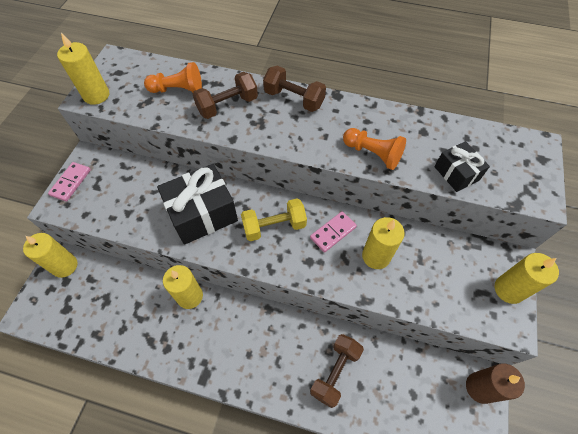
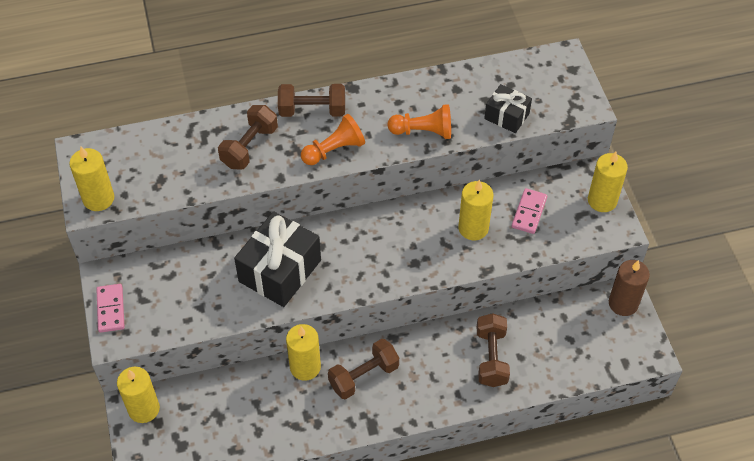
camera: 30 degrees left, 5 degrees down
(178, 90) = (183, 154): orange pawn -> orange pawn (334, 150)
(226, 329) = (363, 376): none -> brown dumbbell
(274, 226) = (360, 248): yellow dumbbell -> none
(333, 232) = (420, 226): pink domino -> pink domino (529, 212)

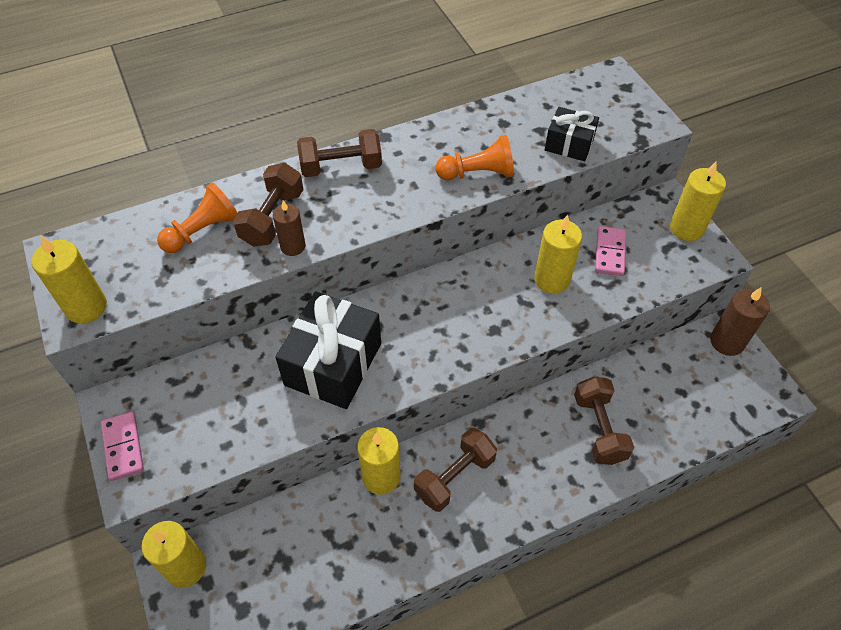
camera: 10 degrees left, 0 degrees up
(261, 173) = (293, 246): none -> brown candle
(334, 150) = (377, 208): orange pawn -> orange pawn (203, 231)

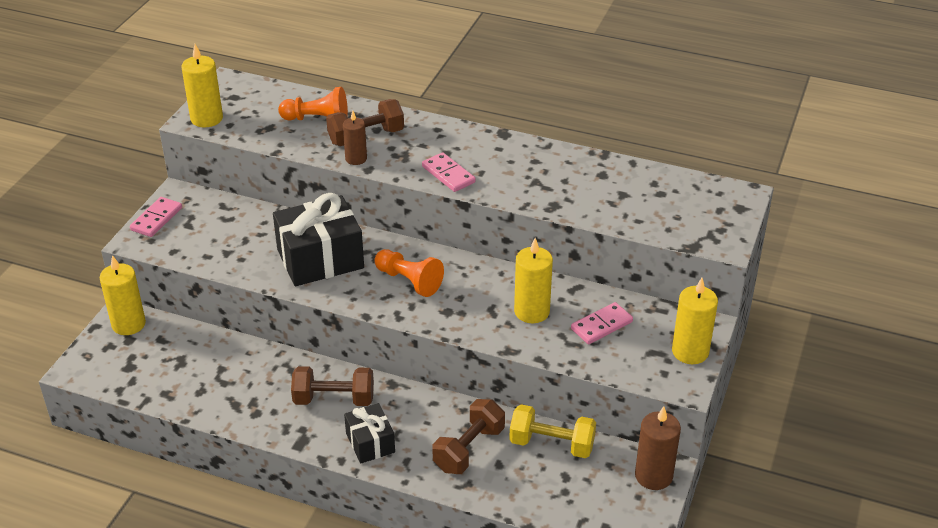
camera: 45 degrees right, 15 degrees down
(341, 167) = (449, 134): brown dumbbell -> none
(381, 477) = (290, 364): yellow candle -> none
(391, 205) = (448, 174): none -> pink domino
(478, 173) = (534, 192): orange pawn -> orange pawn (409, 281)
(569, 144) = (630, 215): black gift -> black gift (370, 443)
(642, 374) = (551, 444): none -> yellow dumbbell

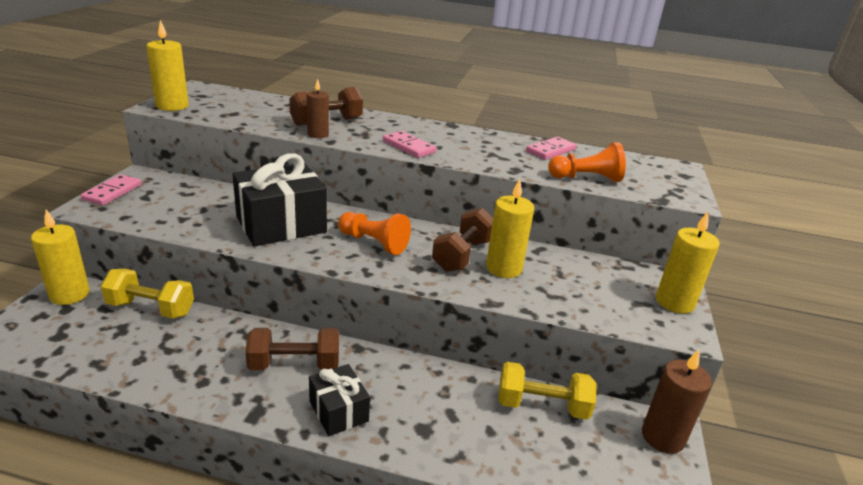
camera: 10 degrees left, 10 degrees down
(203, 340) = (151, 308): none -> yellow dumbbell
(317, 119) = (280, 110): orange pawn -> orange pawn (586, 178)
(469, 449) = (453, 414): brown dumbbell -> brown dumbbell (462, 255)
(601, 325) = (577, 280): pink domino -> pink domino (551, 151)

